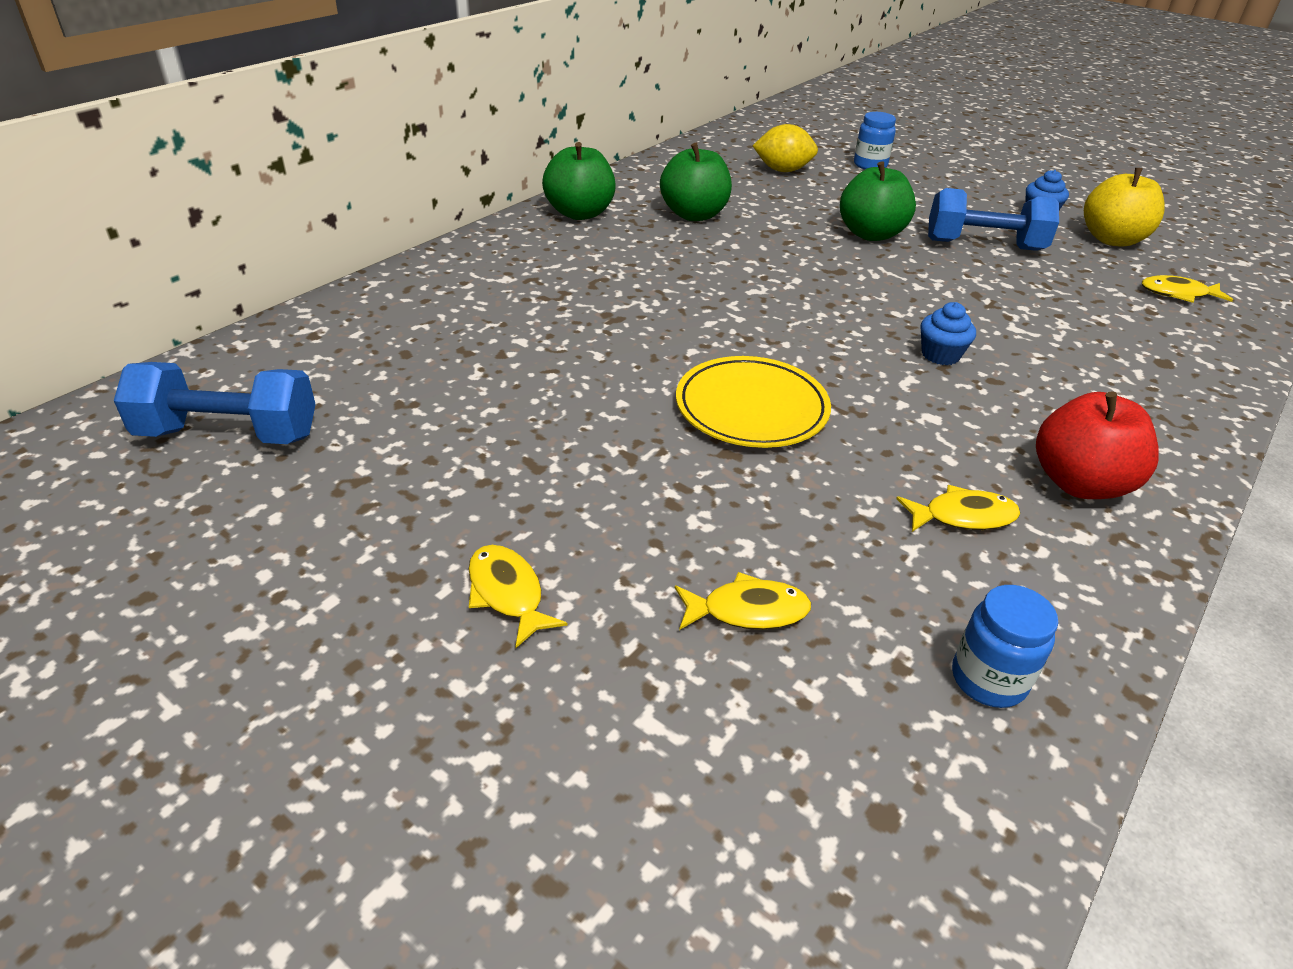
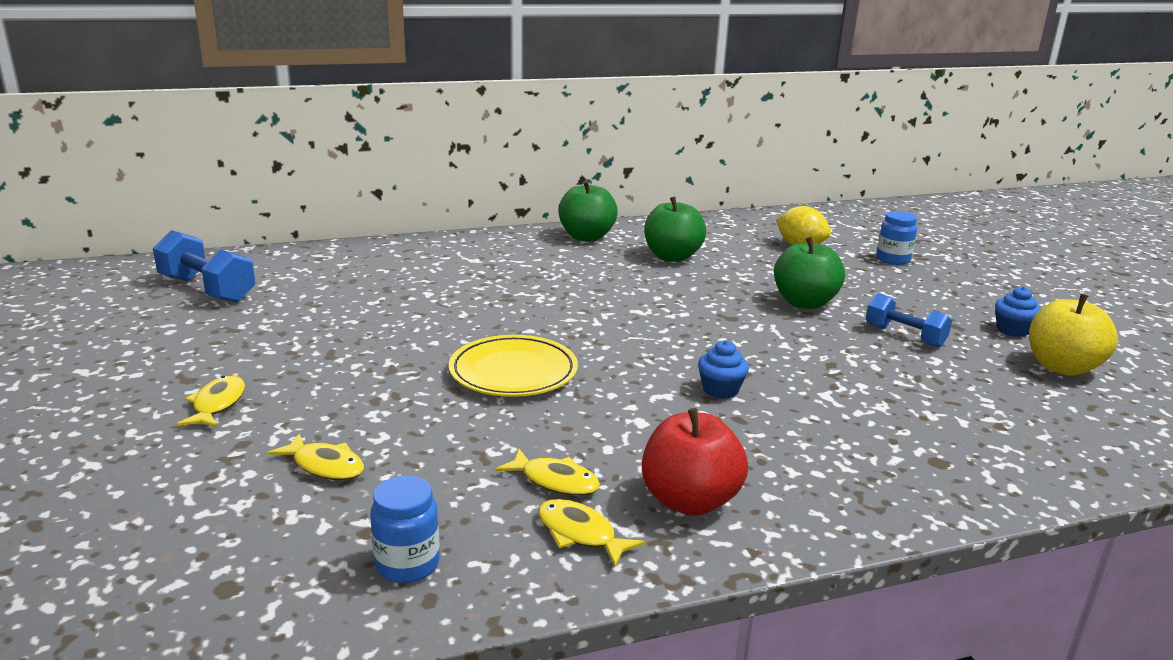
camera: 35 degrees right, 15 degrees down
(984, 245) = (904, 336): blue dumbbell -> blue dumbbell, size x0.66
(1178, 294) = (1060, 423): yellow fish -> yellow fish (580, 534)

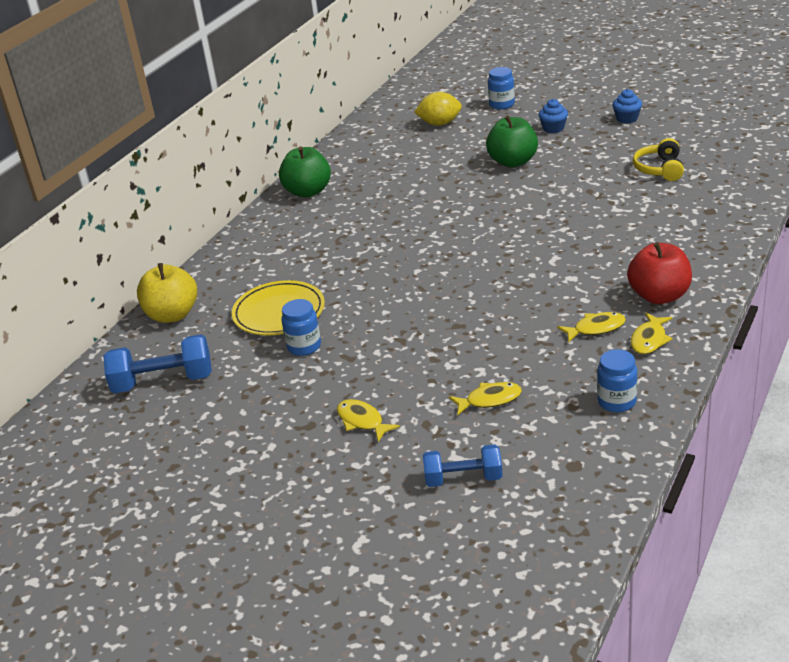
camera: 40 degrees left, 10 degrees up
(326, 327) = (304, 346): none -> blue jar
(513, 372) = (463, 297): yellow plate -> yellow plate (279, 312)
(580, 534) = (649, 340): yellow fish -> yellow fish turned 60 degrees counterclockwise
(672, 257) = (387, 174): green apple -> none
(720, 390) = (571, 238): blue cupcake -> blue cupcake (553, 128)
(904, 336) = (590, 153): blue dumbbell -> blue dumbbell (463, 478)
(958, 390) = (660, 169): none -> yellow headphones
(1062, 367) = (677, 128): yellow apple -> yellow apple (172, 315)

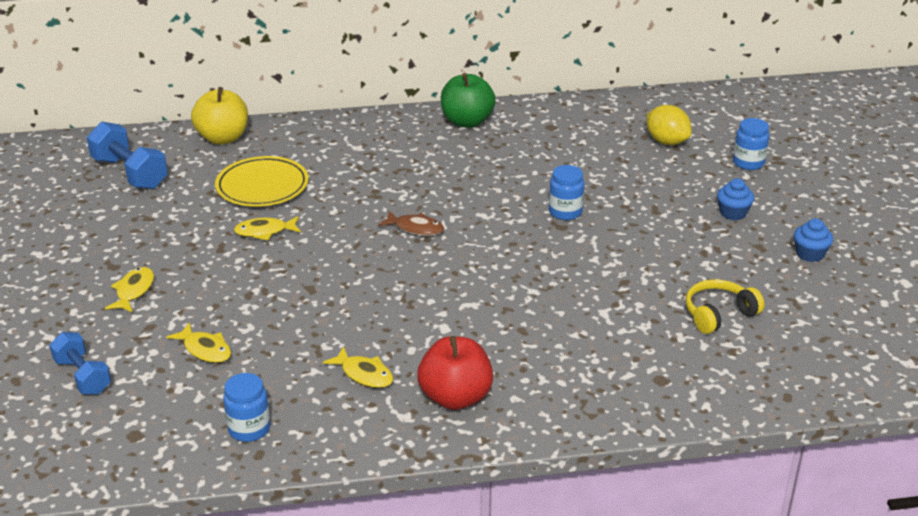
camera: 50 degrees right, 0 degrees up
(304, 346) = (221, 219): blue jar -> blue jar (565, 212)
(429, 255) = (415, 228): none -> brown fish
(513, 162) = (635, 213): green apple -> none
(649, 340) = (369, 416): yellow fish -> yellow fish (264, 232)

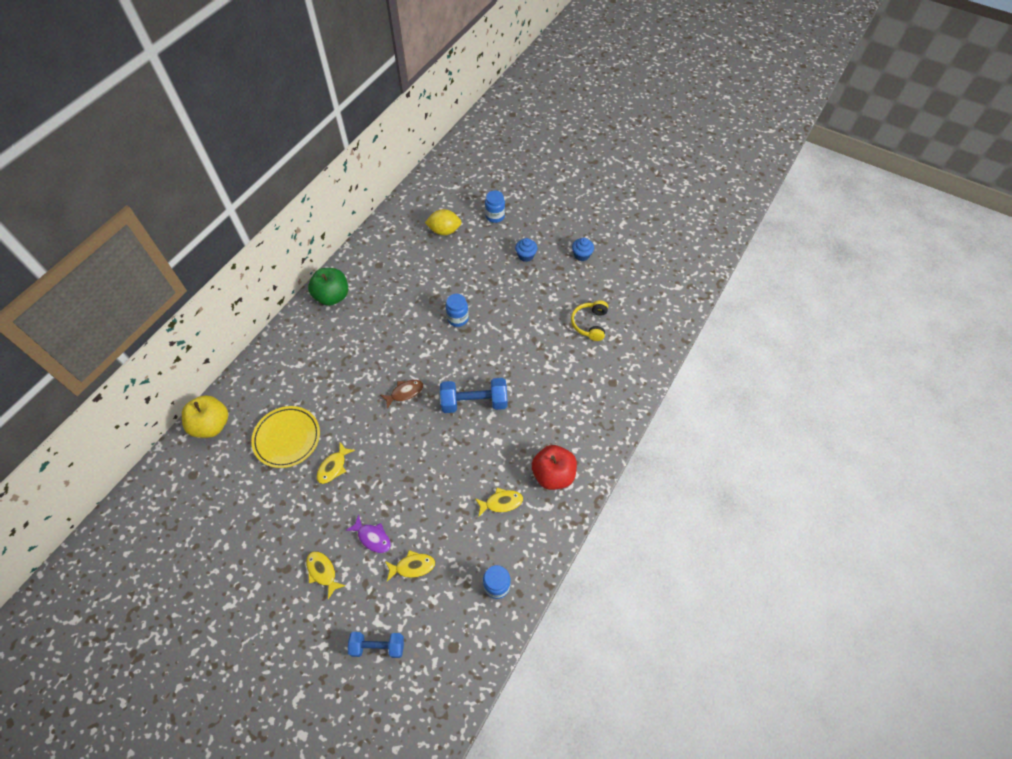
camera: 50 degrees left, 25 degrees up
(130, 173) = (194, 501): blue dumbbell -> blue dumbbell (474, 402)
(210, 302) = (372, 537): none -> purple fish

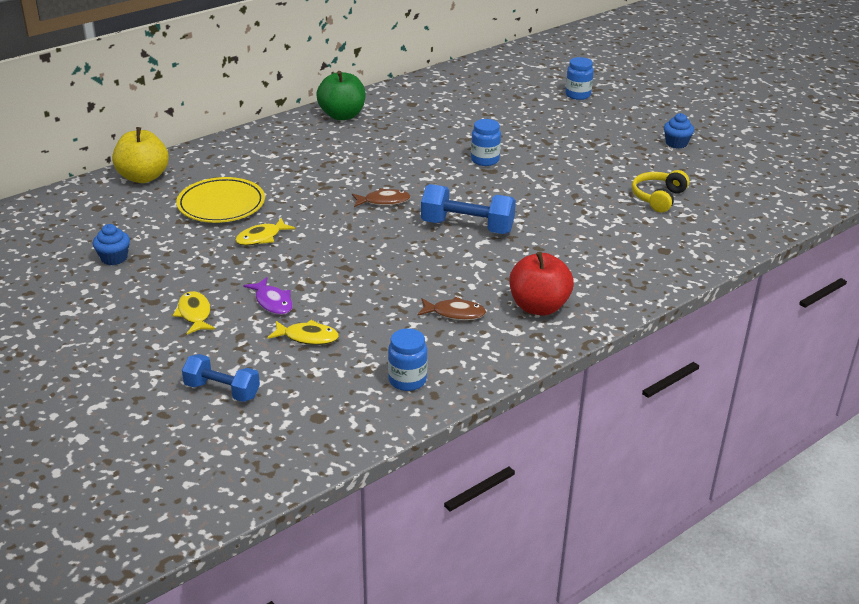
camera: 20 degrees right, 25 degrees down
(444, 231) = (507, 94): yellow lemon -> none
(501, 502) = (455, 313): yellow fish -> brown fish
(526, 255) = (601, 130): blue cupcake -> blue cupcake (114, 258)

